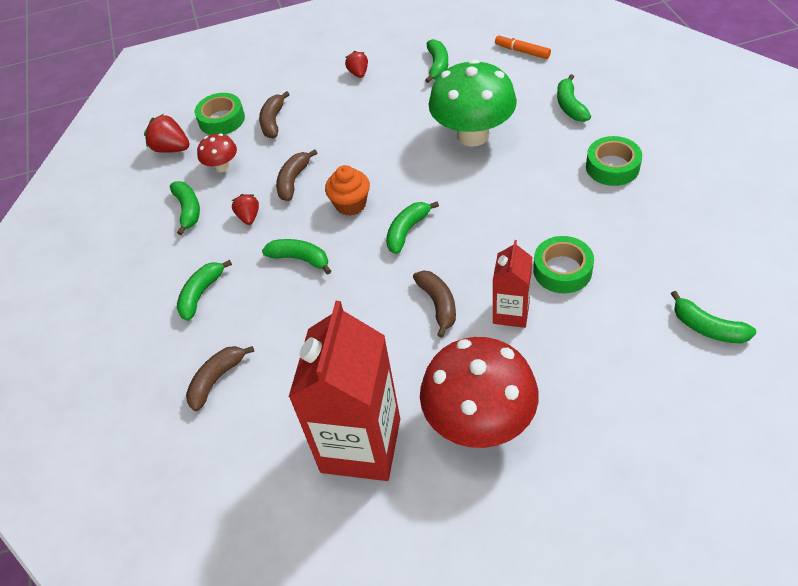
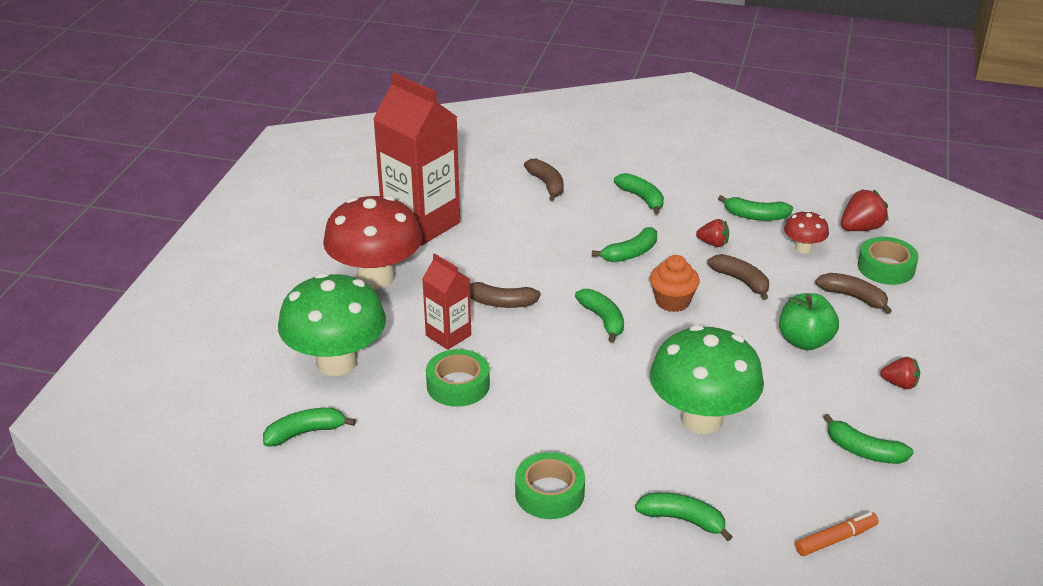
camera: 115 degrees right, 15 degrees down
(346, 124) = (805, 341): none -> green apple
(616, 366) = (336, 362): none -> green mushroom

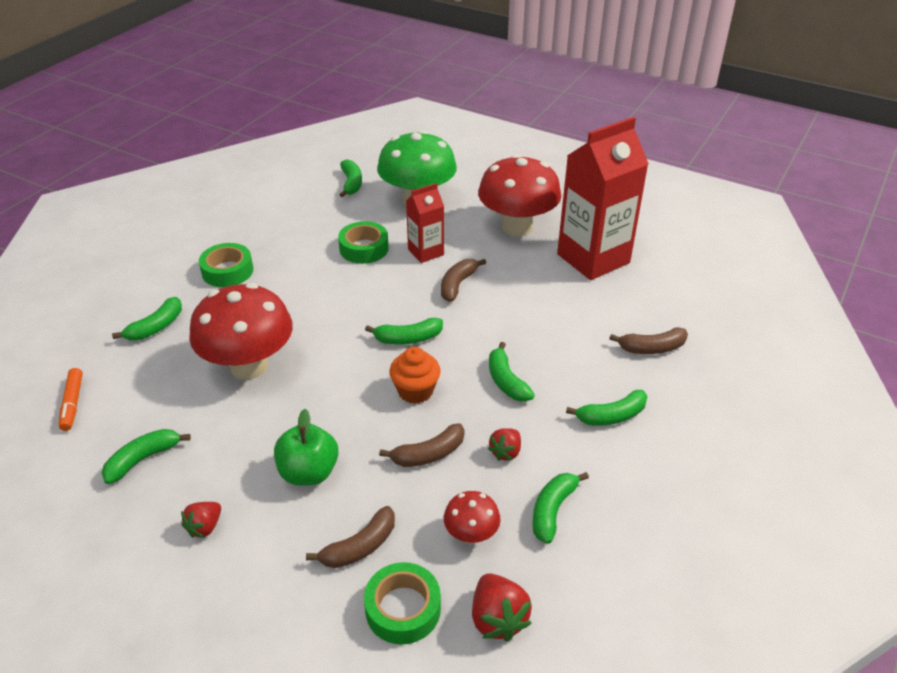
camera: 105 degrees right, 5 degrees up
(701, 419) = (249, 366): green mushroom -> red mushroom

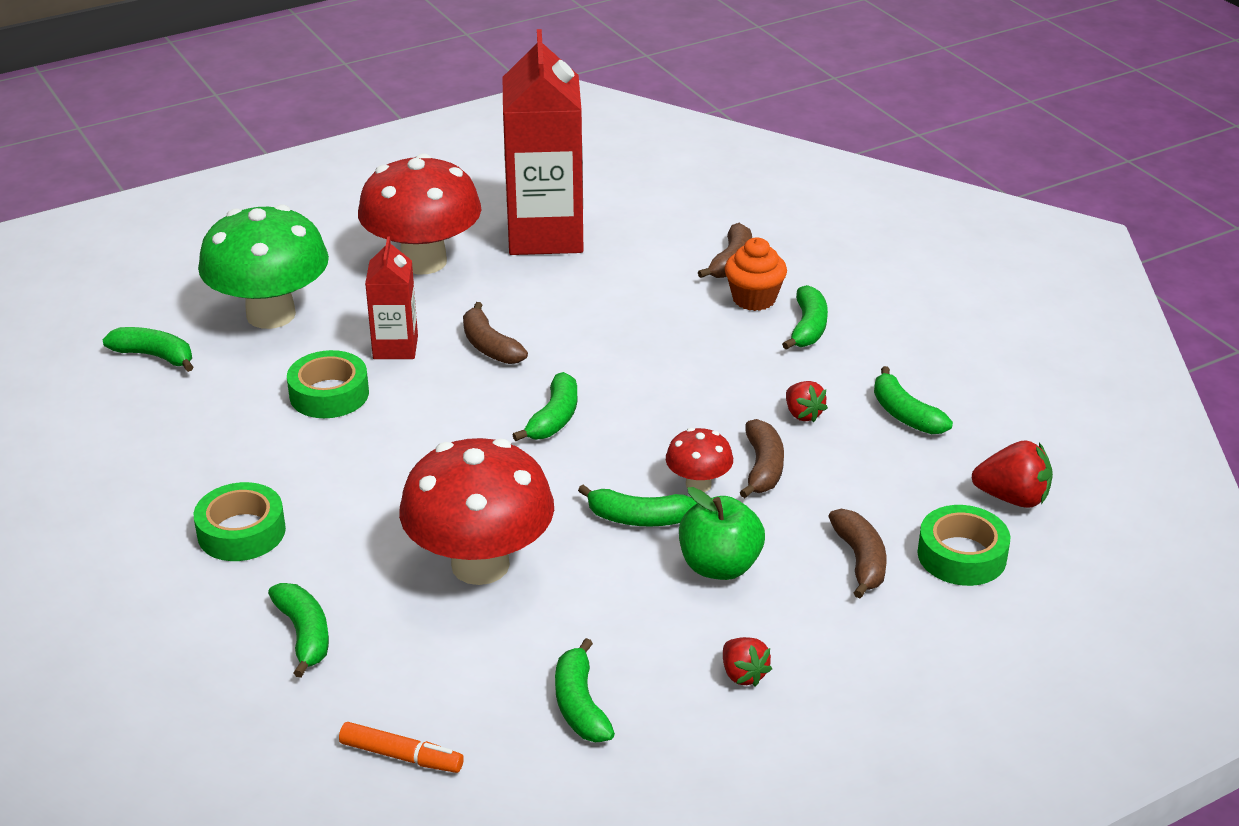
camera: 60 degrees left, 5 degrees down
(415, 391) = (653, 443): orange cupcake -> orange cupcake (754, 299)
(471, 534) = (898, 478): red mushroom -> red mushroom (698, 484)
(506, 381) = (695, 374): green banana -> green banana (638, 518)

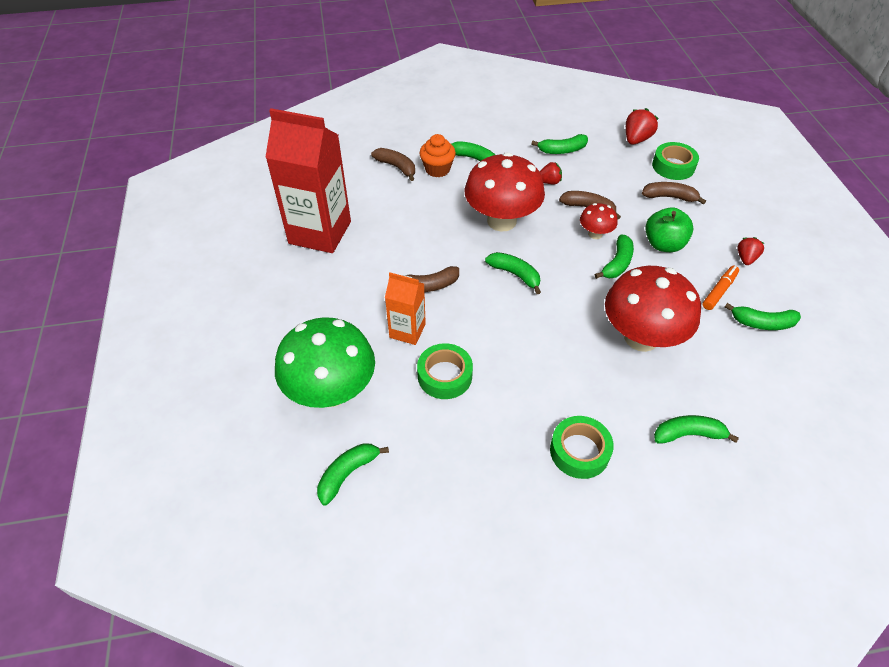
camera: 70 degrees left, 15 degrees up
(395, 347) = (407, 331): red carton -> orange carton
(401, 756) = (796, 407): orange marker -> orange marker (719, 291)
(423, 261) = (314, 296): red mushroom -> red mushroom (501, 221)
(743, 674) = (746, 258): red strawberry -> red strawberry turned 60 degrees counterclockwise

